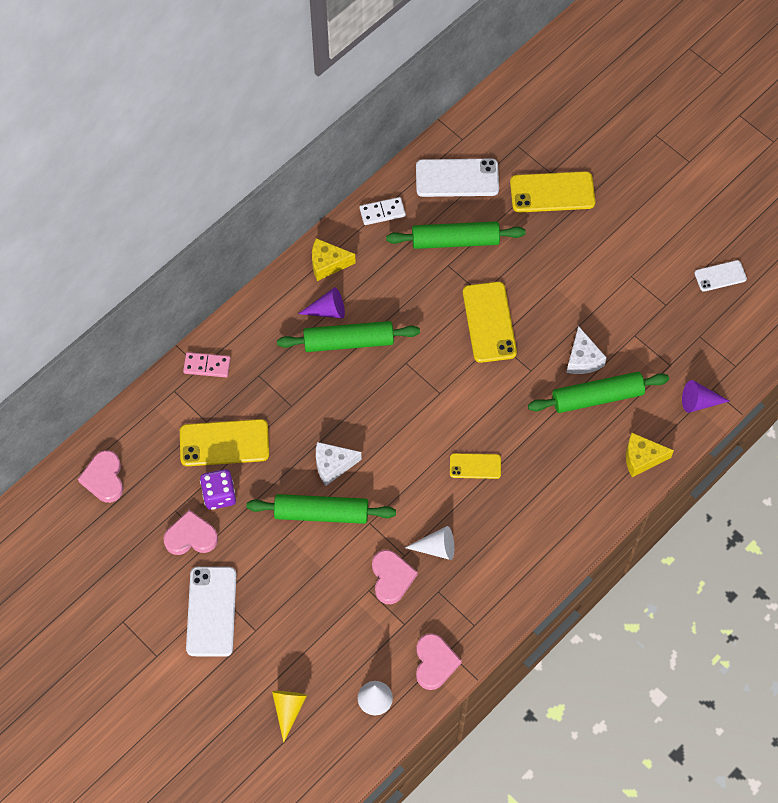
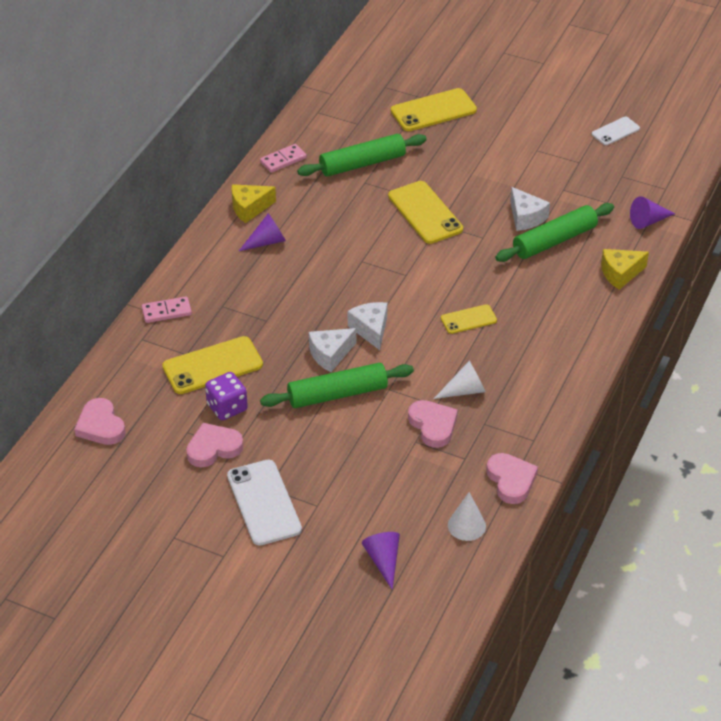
camera: 20 degrees left, 20 degrees down
(288, 709) = (383, 560): yellow cone -> purple cone
(348, 341) = (298, 259): green rolling pin -> none
(381, 448) = (371, 329): none -> white cheese
(382, 212) = (283, 160): white domino -> pink domino
(457, 178) = (341, 121): white phone -> none

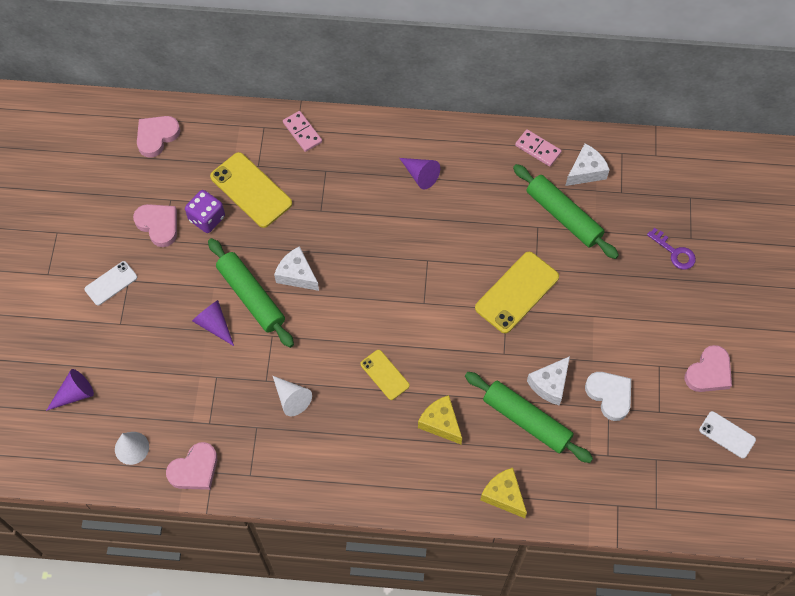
camera: 70 degrees right, 20 degrees up
(249, 208) = (459, 146): yellow cheese -> yellow cheese (440, 423)
(264, 502) = (111, 283): white phone -> white phone, size x0.58
(371, 329) = (340, 297): white cheese -> white cheese (586, 171)
(433, 110) = (674, 252): yellow phone -> purple key
(433, 425) = (239, 385): pink heart -> pink heart (709, 372)
(552, 185) = (609, 395): none -> white heart
(648, 221) = (595, 503): purple cone -> purple cone (214, 324)

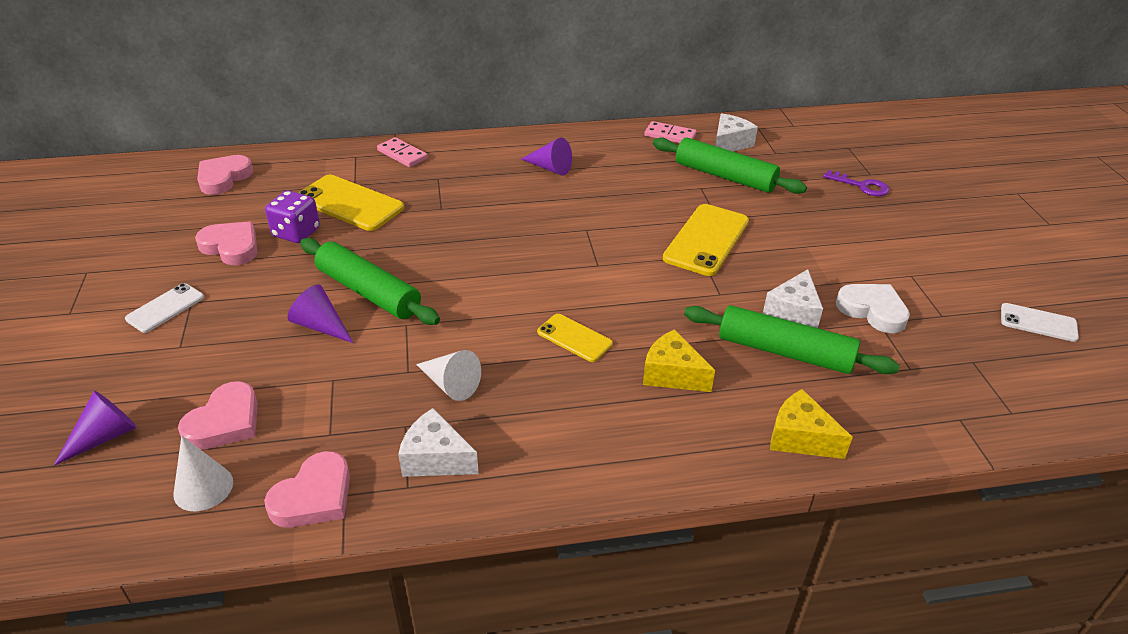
camera: 15 degrees left, 25 degrees down
(297, 275) = (425, 264): white cheese -> white cheese (435, 458)
(709, 372) = (972, 272): pink heart -> pink heart (225, 422)

